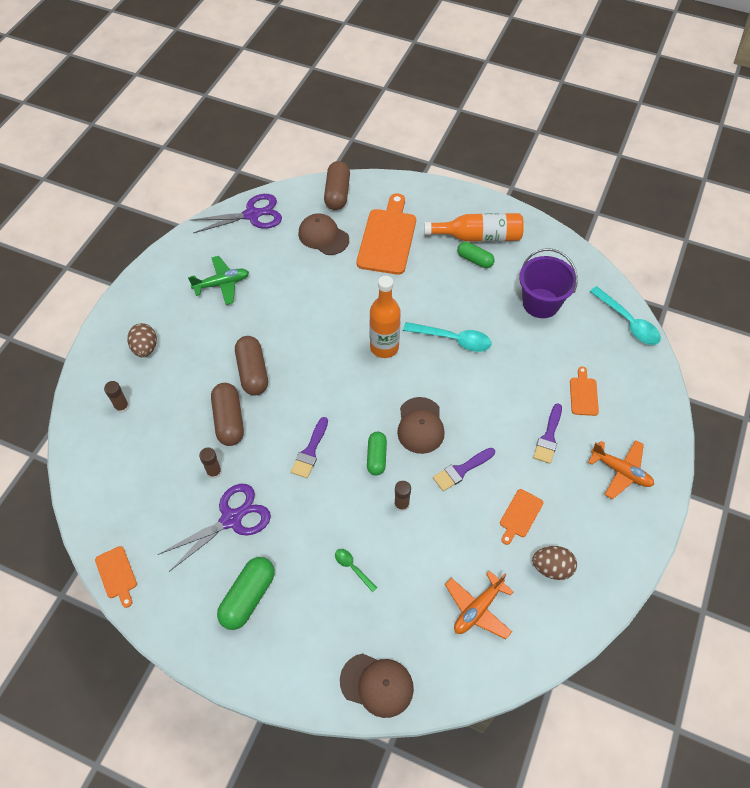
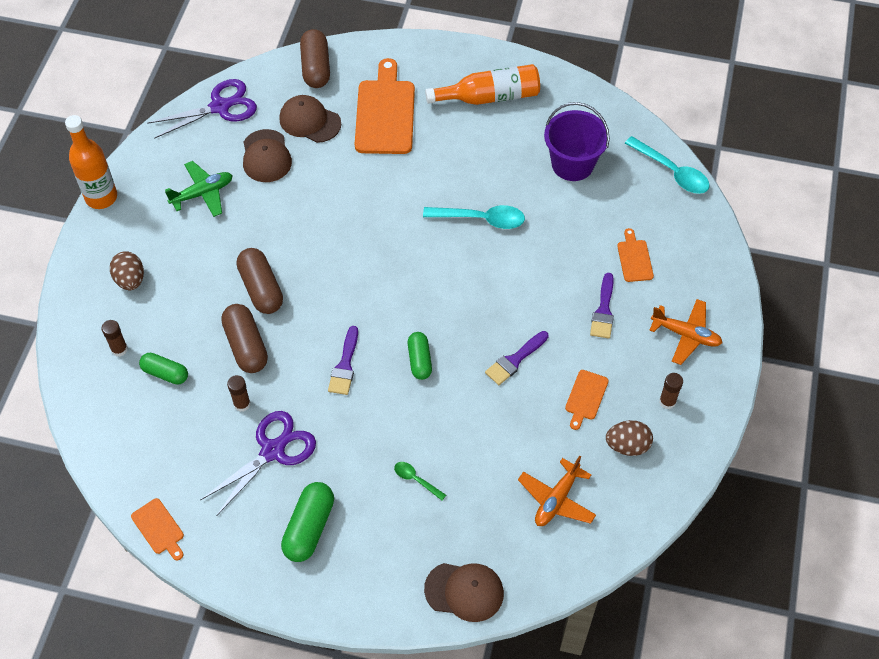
camera: 10 degrees left, 0 degrees up
(384, 347) = (405, 239): orange bottle -> orange bottle (101, 197)
(401, 504) = (456, 406): brown glue stick -> brown glue stick (667, 401)
(420, 425) = (461, 319): brown cap -> brown cap (266, 156)
(474, 260) = (490, 125): green capsule -> green capsule (165, 373)

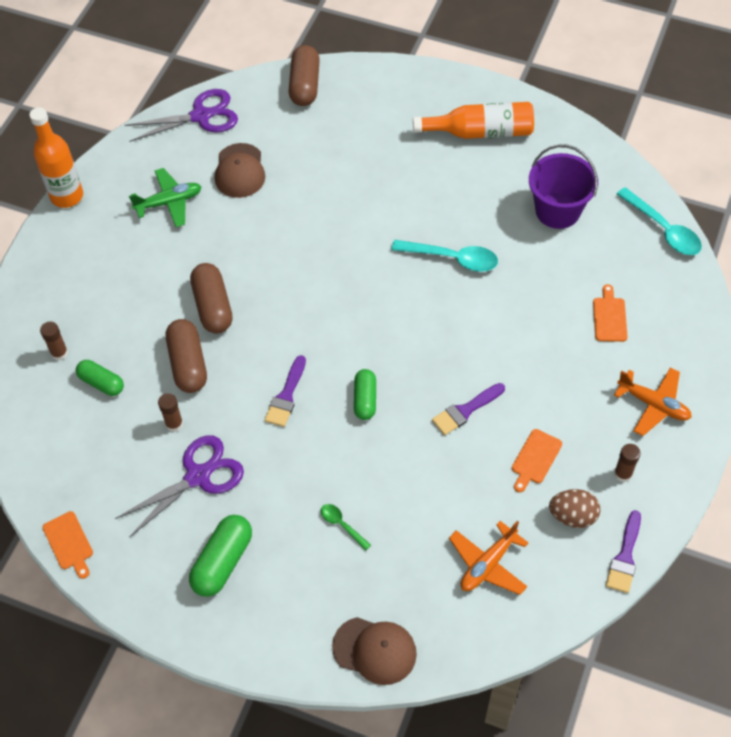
camera: 10 degrees right, 0 degrees up
(130, 280) = (82, 283): brown egg -> none
(310, 121) = (290, 139): brown cap -> none
(385, 113) = (368, 138): orange cutting board -> none
(603, 310) = (568, 369): purple brush -> purple brush (625, 557)

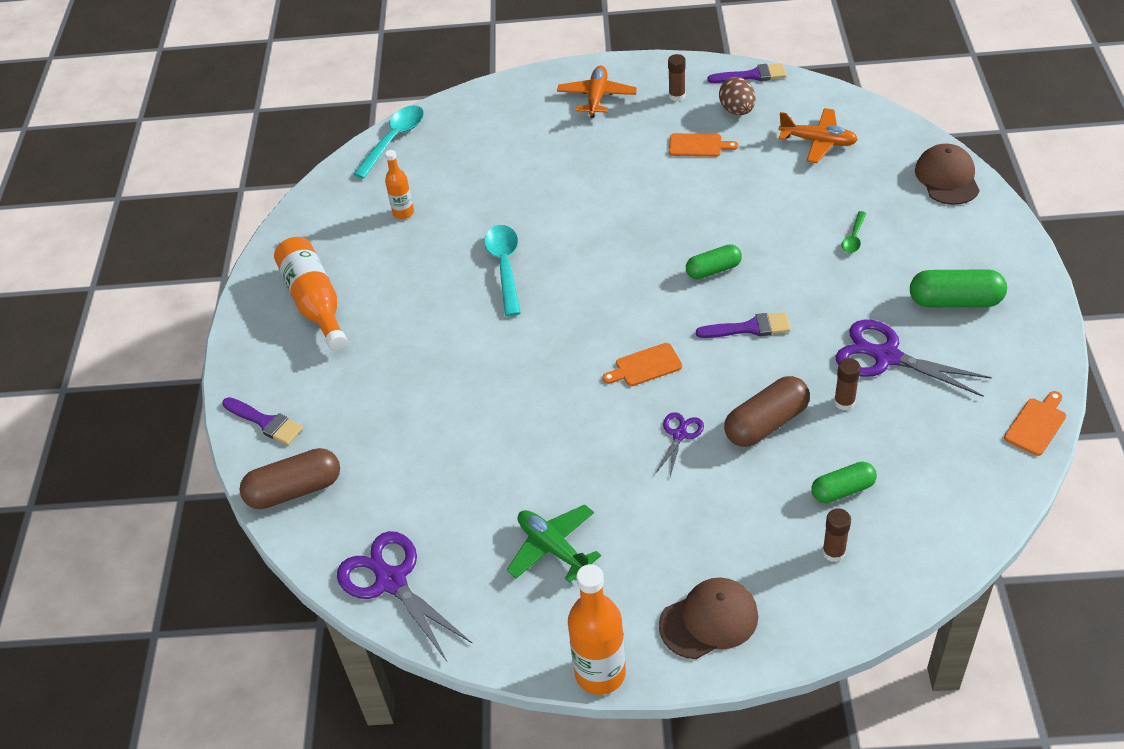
camera: 110 degrees left, 10 degrees down
(101, 383) = (842, 490): green capsule -> green capsule turned 60 degrees clockwise
(213, 306) = (679, 435): brown capsule -> purple scissors
(240, 171) = (468, 497): brown cap -> brown cap (709, 620)
(465, 410) = (679, 201): purple brush -> purple brush (266, 422)
(557, 210) = (403, 213): purple bucket -> orange bottle
(609, 317) = (518, 145): orange cutting board -> orange cutting board (645, 366)

